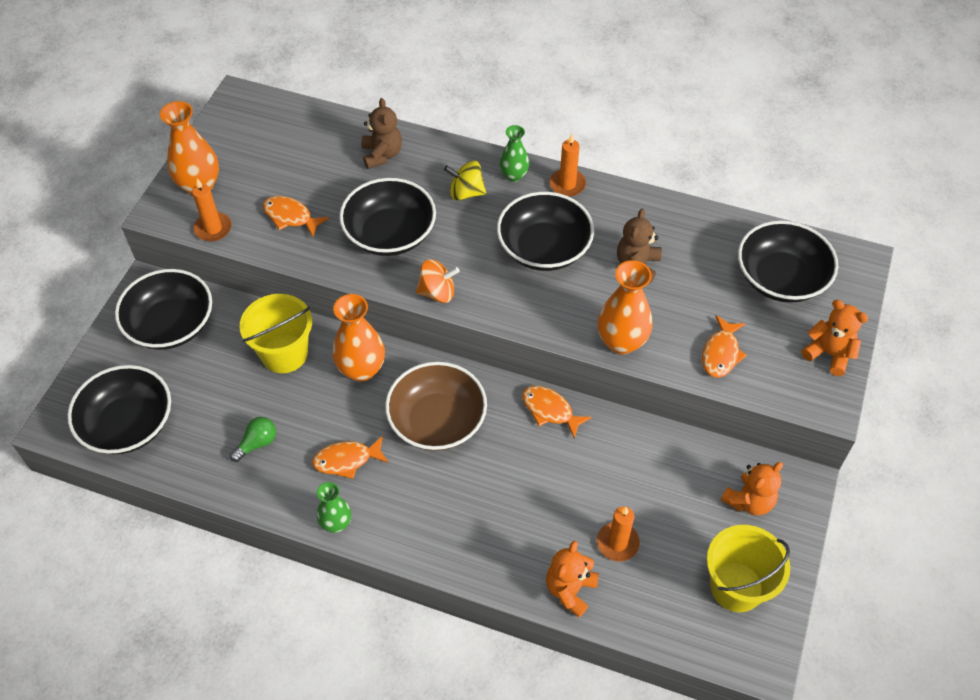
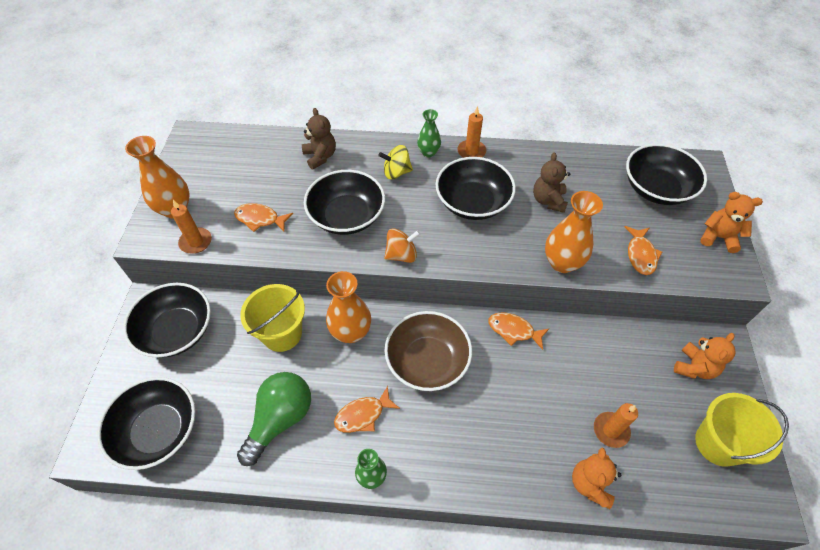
camera: 15 degrees left, 0 degrees up
(257, 443) = (280, 419): green light bulb -> green light bulb, size x1.98

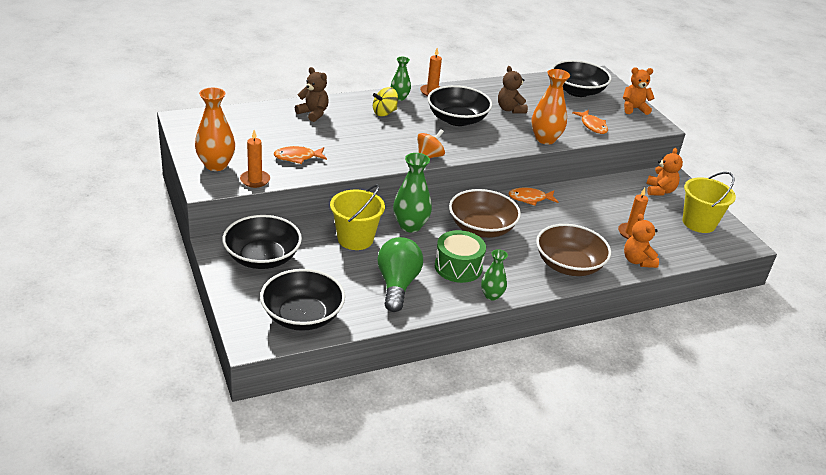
camera: 30 degrees left, 20 degrees down
(347, 216) = (367, 143): black bowl -> none
(351, 332) = (410, 226): orange vase -> green vase
(363, 415) = (458, 267): orange fish -> green drum
(495, 459) = (568, 265): none -> brown bowl

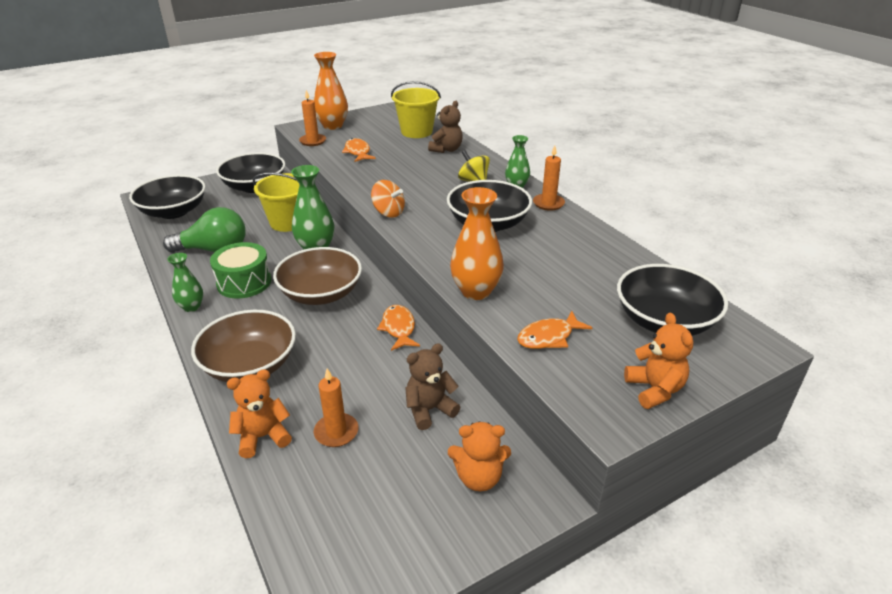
camera: 85 degrees right, 0 degrees up
(510, 109) = (546, 260): brown teddy bear -> brown teddy bear (429, 410)
(699, 223) = (387, 532): yellow bucket -> yellow bucket (416, 132)

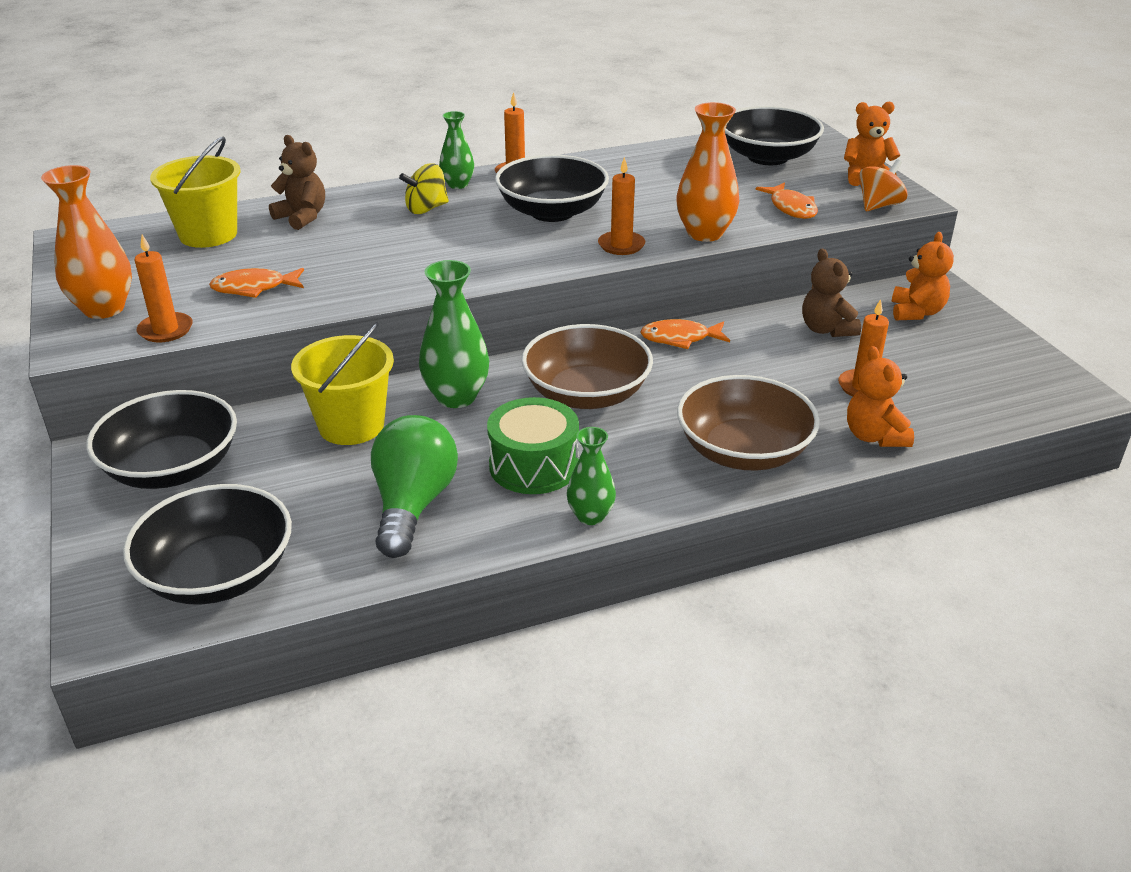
camera: 80 degrees left, 0 degrees up
(388, 212) = (492, 273): orange spinning top -> orange spinning top (878, 206)
(442, 255) = (621, 245): none -> orange candle

